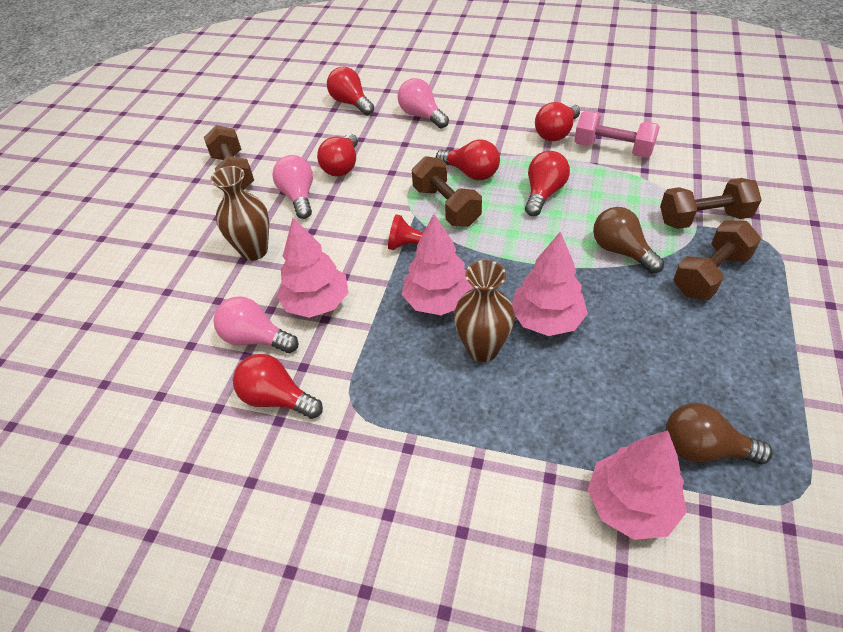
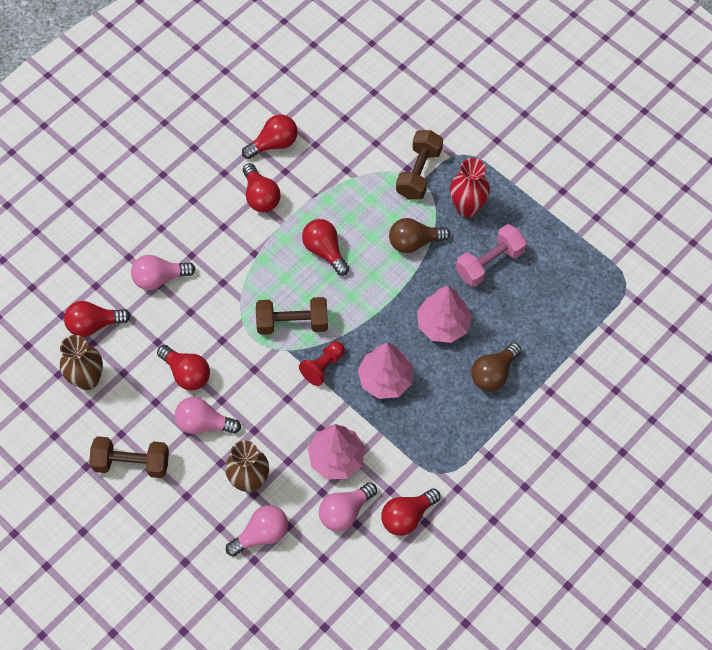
camera: 65 degrees left, 15 degrees up
(198, 284) = (261, 534): none -> pink light bulb
(471, 173) = (265, 284): red light bulb -> red light bulb (274, 144)
(483, 349) = (443, 375): brown vase -> brown vase (87, 379)
(613, 149) = (308, 173): pink dumbbell -> pink dumbbell (489, 263)
(631, 504) = (587, 362): pink tree -> none
(703, 449) = (577, 305): brown light bulb -> brown light bulb (493, 373)
(710, 274) = (467, 207): brown dumbbell -> red vase

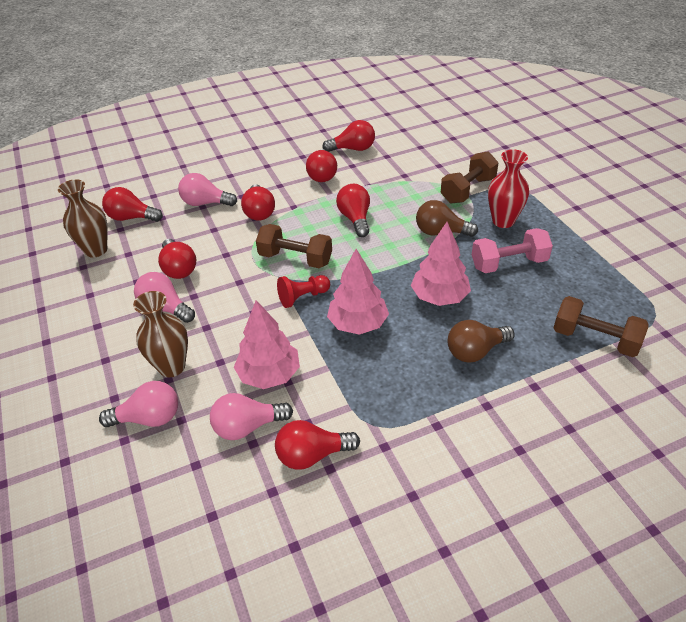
camera: 25 degrees right, 20 degrees down
(132, 463) = (80, 318): brown dumbbell -> brown dumbbell (595, 339)
(223, 273) = (259, 212): none -> red light bulb

